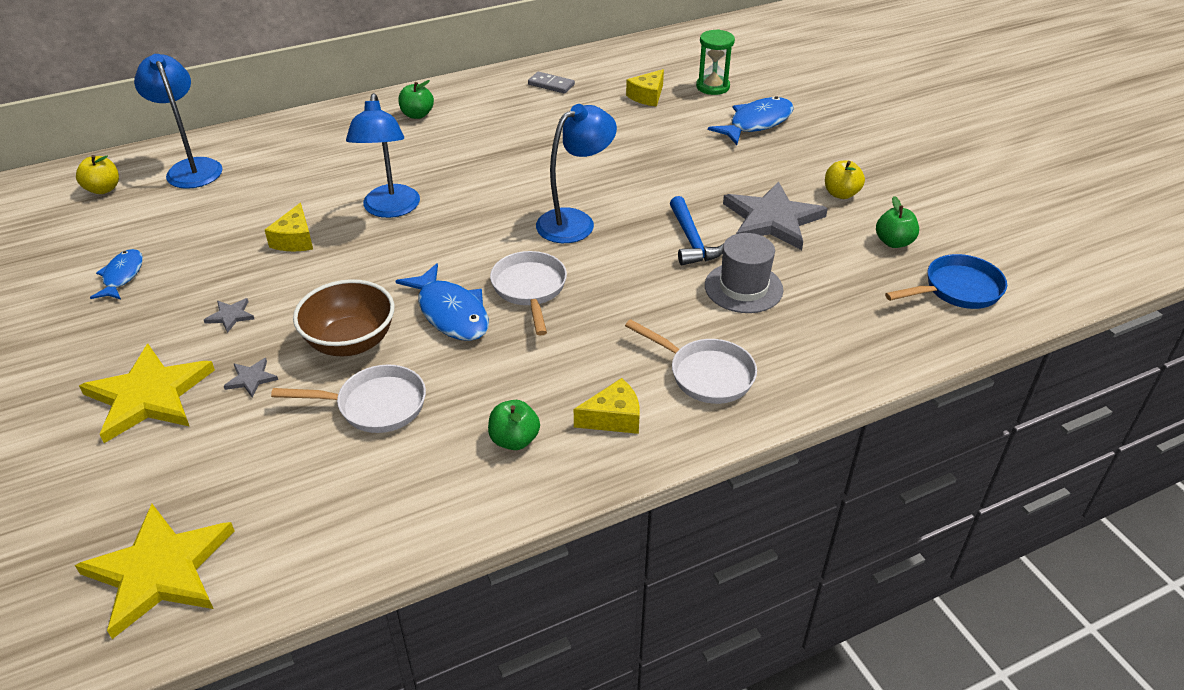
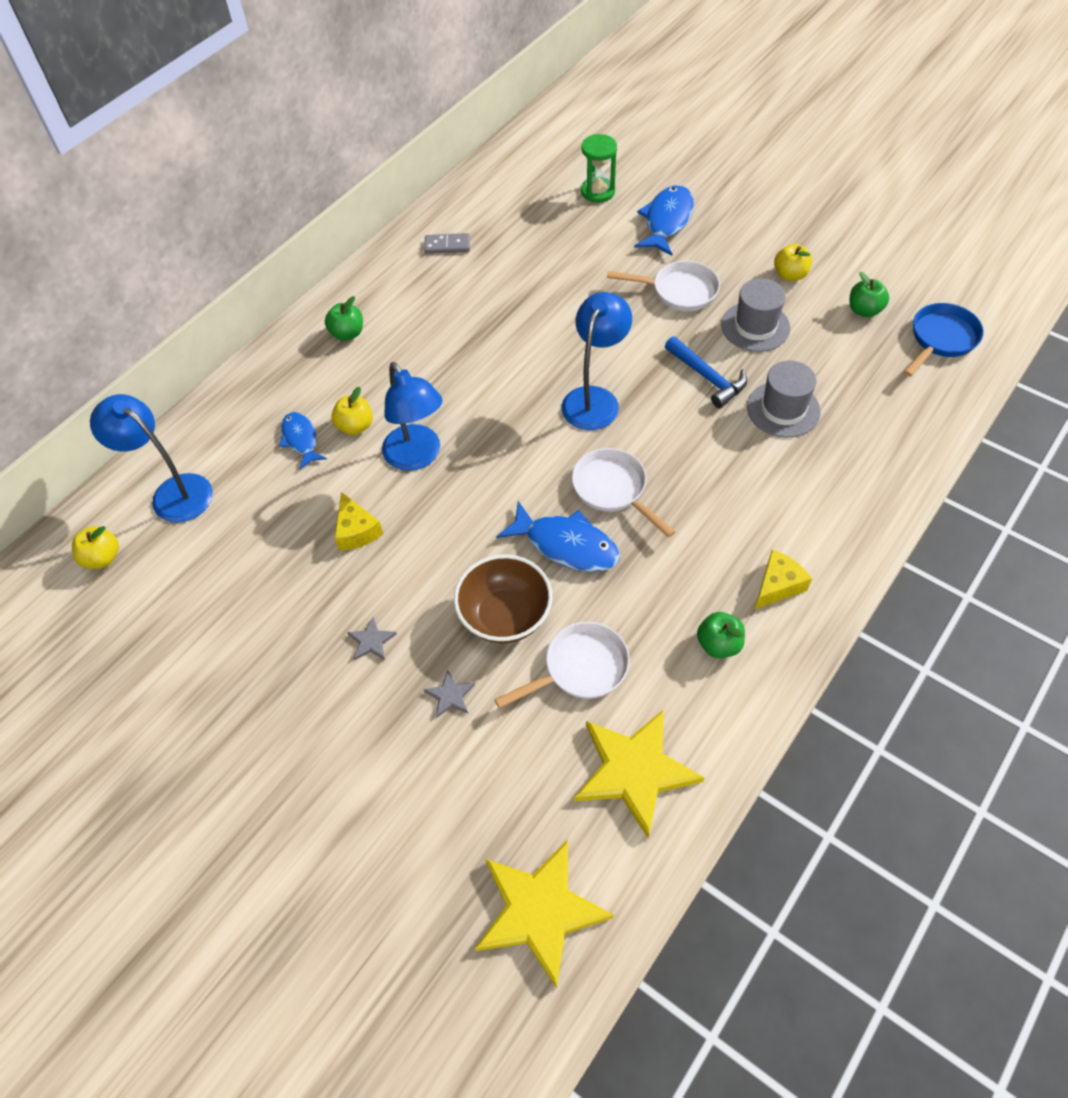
camera: 25 degrees left, 15 degrees up
(122, 276) = (223, 648): blue fish -> blue fish (301, 439)
(149, 396) = (373, 759): yellow star -> yellow star (634, 771)
(363, 173) = (355, 426): none -> yellow apple
(647, 96) = (548, 225): yellow cheese -> none
(706, 374) = (816, 509): white pan -> white pan (679, 291)
(772, 219) = (755, 326): grey star -> grey hat

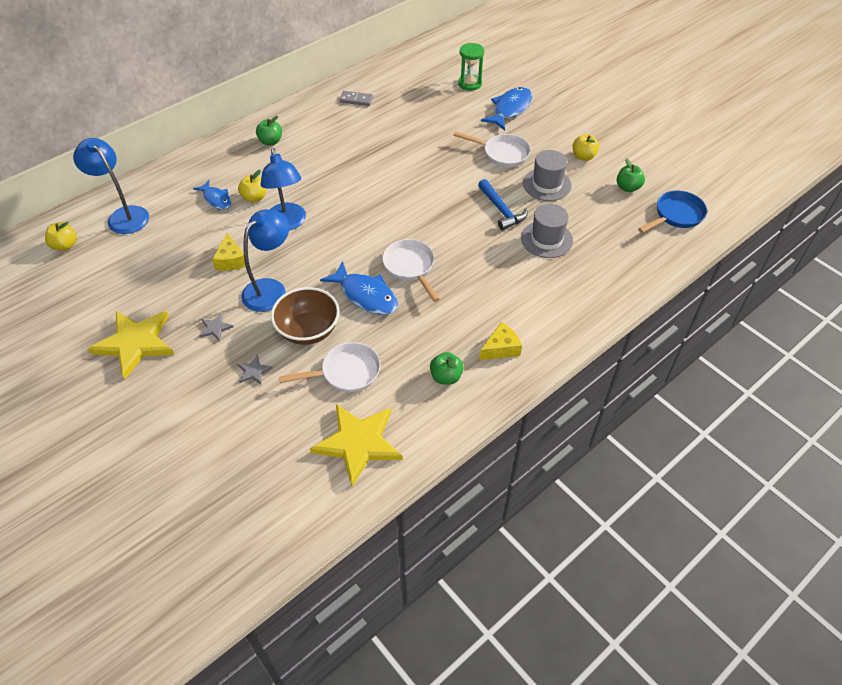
camera: 10 degrees right, 5 degrees down
(301, 439) = (216, 199): blue fish -> blue fish turned 150 degrees clockwise
(540, 911) = (262, 515): yellow star -> yellow star (135, 343)
(594, 399) = (419, 209): blue lamp -> blue lamp (270, 289)

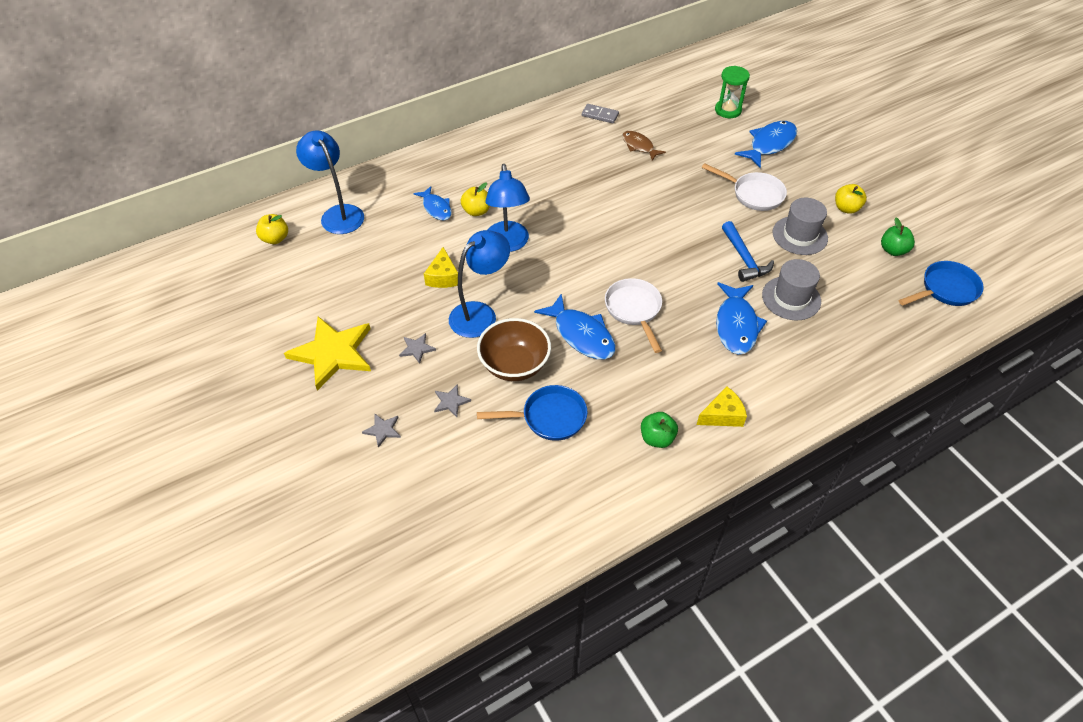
camera: 10 degrees right, 0 degrees up
(193, 406) = (383, 430): none -> grey star
(270, 141) = (501, 151): green apple -> none
(346, 372) = (549, 417): white pan -> blue pan
(358, 443) = (552, 498): yellow star -> none
(395, 123) = (639, 146): none -> brown fish
(502, 268) = (736, 325): none -> blue fish

